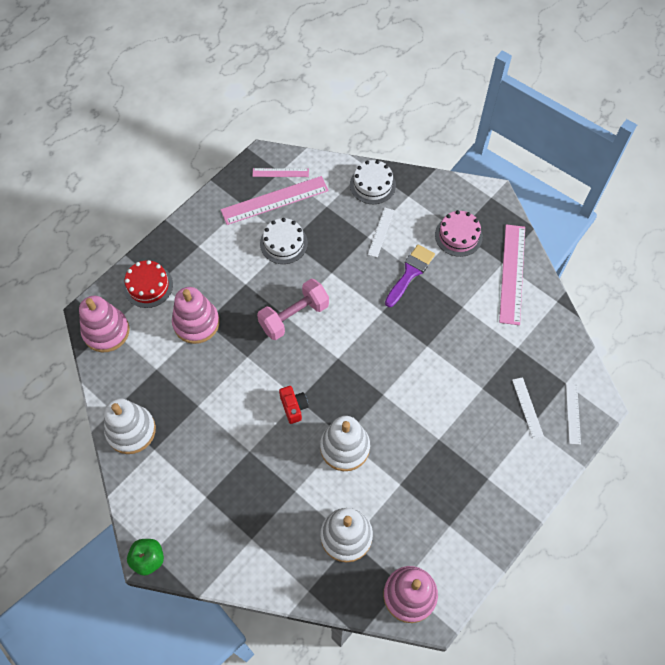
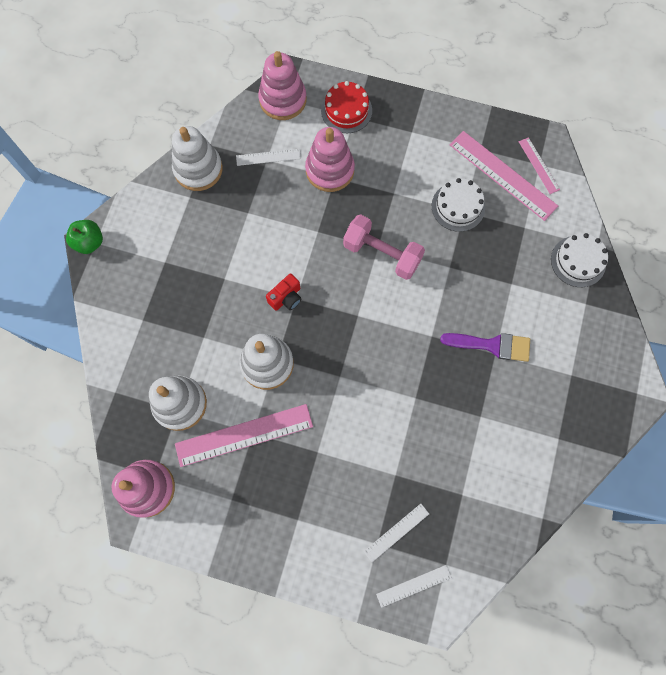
camera: 65 degrees right, 10 degrees up
(381, 232) = (524, 294): white ruler -> white ruler (268, 157)
(458, 236) = (566, 377): pink cake -> none
(512, 273) = (550, 455): pink ruler -> pink ruler (244, 435)

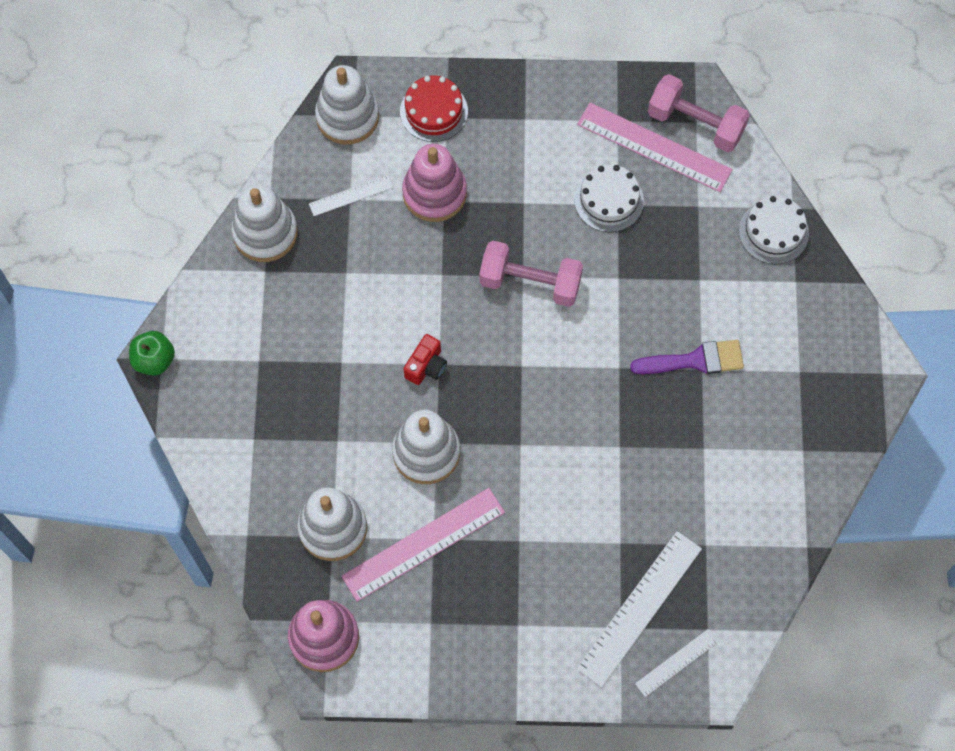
camera: 15 degrees left, 5 degrees down
(283, 100) = (347, 117): pink stacking toy -> white stacking toy
(396, 532) = (639, 608): white ruler -> white ruler, size x1.90
(538, 165) = (695, 124): pink ruler -> pink dumbbell

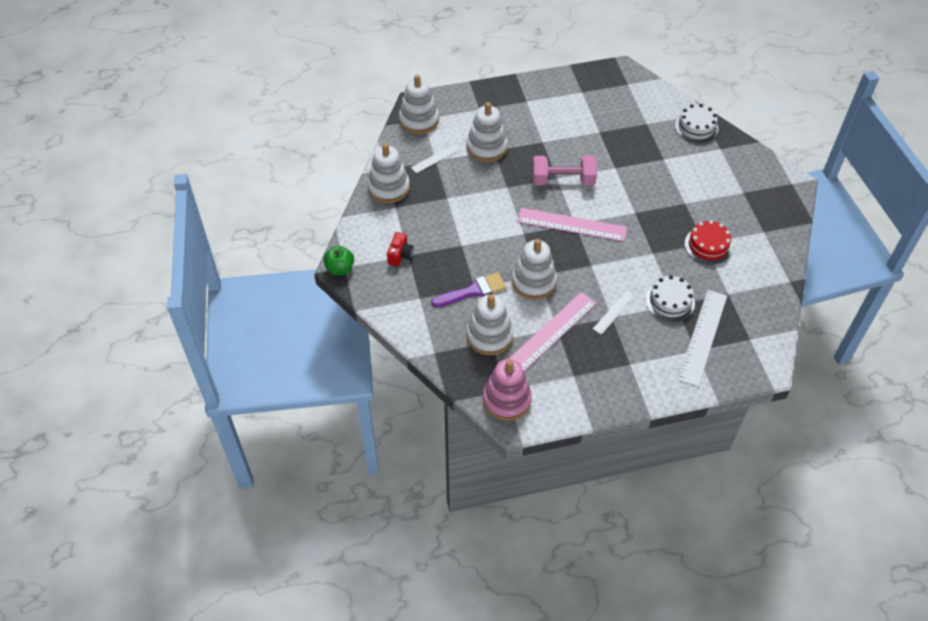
camera: 15 degrees left, 15 degrees down
(426, 366) = (516, 236): red camera -> red camera (400, 255)
(434, 111) = (470, 107): red cake -> red cake (708, 245)
(434, 193) = (486, 147): pink stacking toy -> white stacking toy
(609, 200) = (593, 130): white cake -> white cake (670, 301)
(654, 147) = (608, 100): pink ruler -> pink ruler (572, 225)
(676, 662) = (739, 362): white ruler -> white ruler (614, 312)
(695, 124) = (628, 85): pink dumbbell -> none
(695, 360) = (679, 199): purple brush -> purple brush (473, 291)

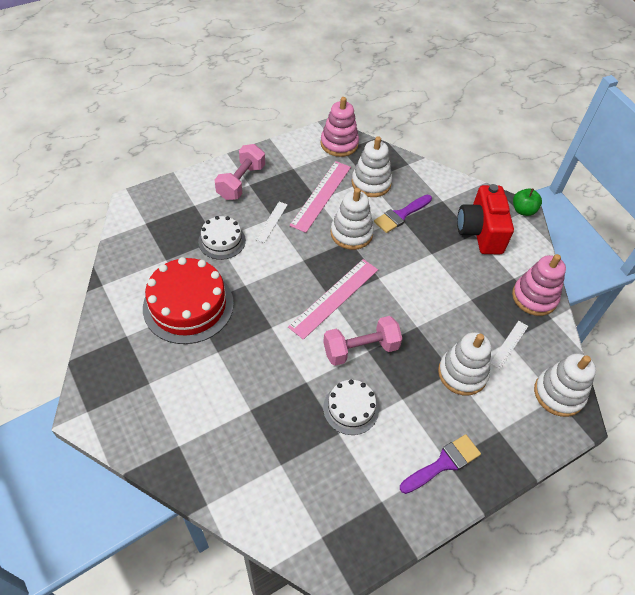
camera: 160 degrees right, 0 degrees up
(388, 187) = (534, 297): white stacking toy -> pink stacking toy
(400, 255) = (480, 232): red camera -> red camera, size x2.12
(530, 101) = (443, 463): none -> purple brush
(572, 225) = (334, 297): pink ruler -> pink ruler turned 45 degrees counterclockwise
(639, 369) = (241, 182): none -> pink dumbbell
(696, 127) = (213, 475): white cake -> white cake (350, 408)
(702, 337) = (189, 216): white ruler -> none
(708, 245) = (188, 305): red cake -> red cake, size x1.77

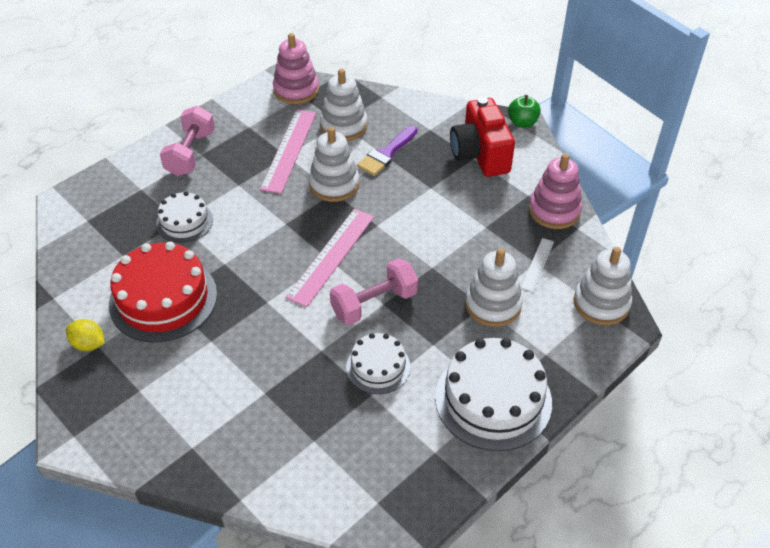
camera: 10 degrees left, 5 degrees down
(119, 332) = (89, 344): none -> yellow lemon
(271, 222) = (238, 189): white ruler -> none
(443, 463) = (493, 399): purple brush -> white cake

